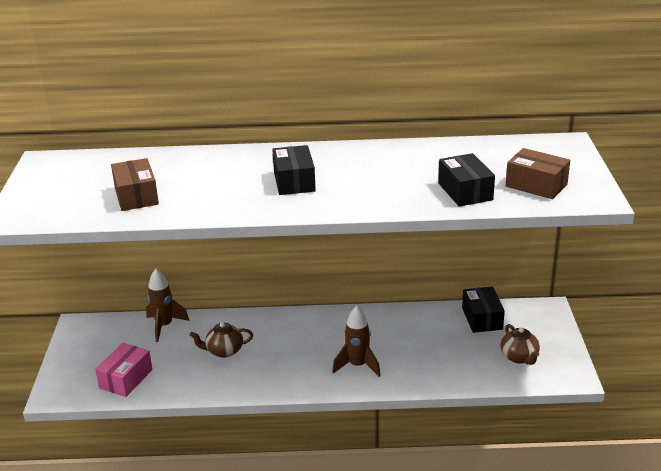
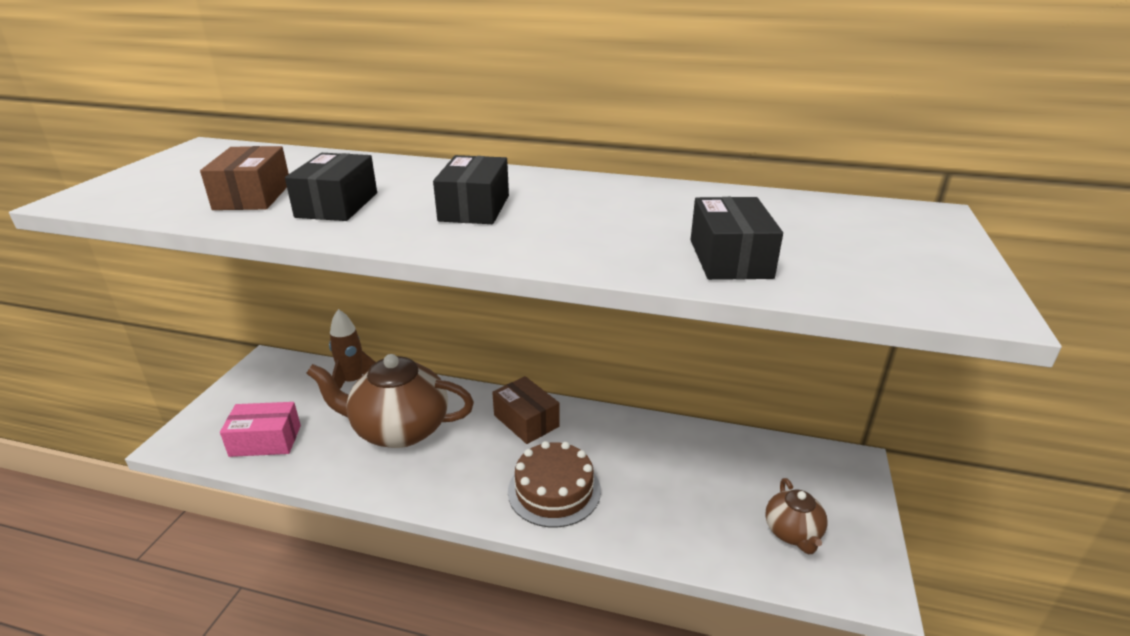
camera: 15 degrees right, 0 degrees up
(126, 379) = (265, 441): pink box -> pink box turned 45 degrees clockwise
(224, 351) = (399, 429): brown teapot -> brown teapot, size x1.97
(357, 365) = (554, 490): brown rocket -> brown cake
(482, 318) = (753, 457): black box -> black box (337, 205)
(536, 185) = (862, 267): brown box -> brown box (526, 421)

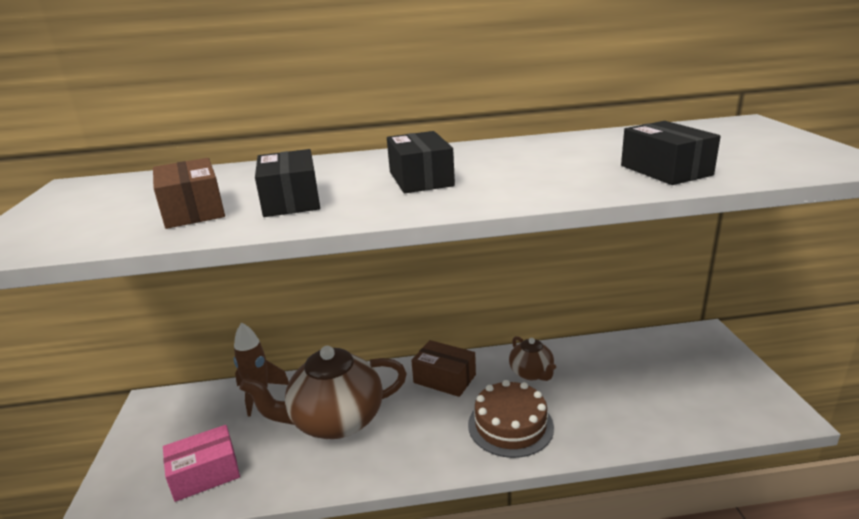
camera: 20 degrees left, 5 degrees down
(792, 533) = (706, 395): brown teapot -> brown teapot (531, 373)

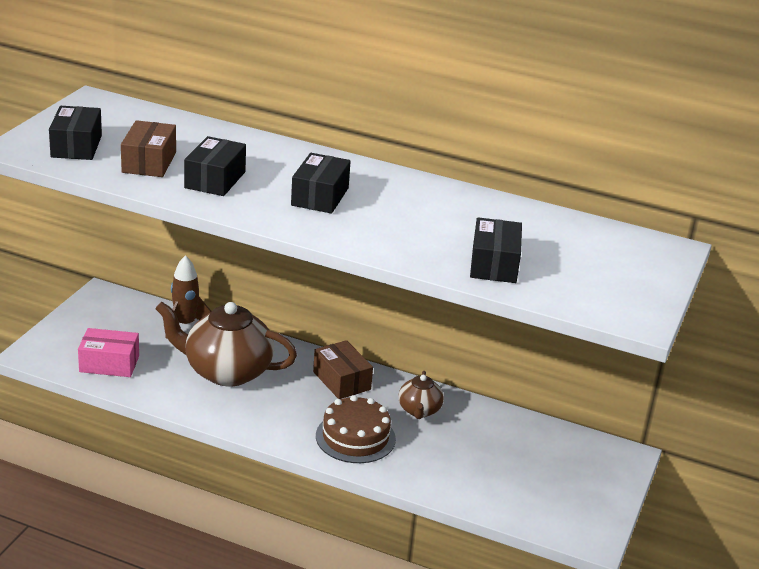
camera: 25 degrees right, 5 degrees up
(80, 225) = (76, 146): none -> black box

